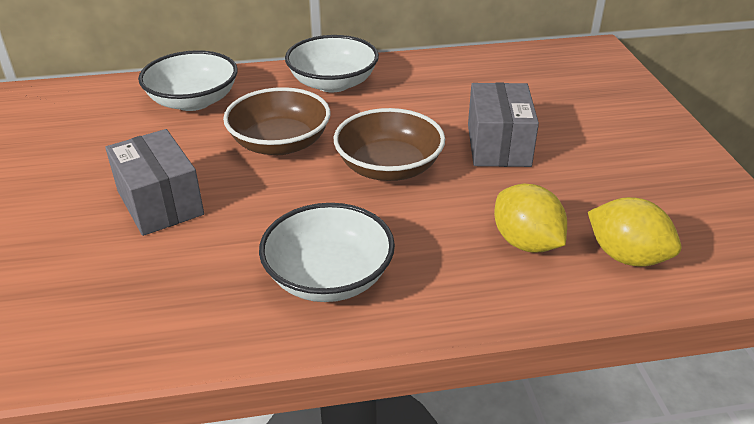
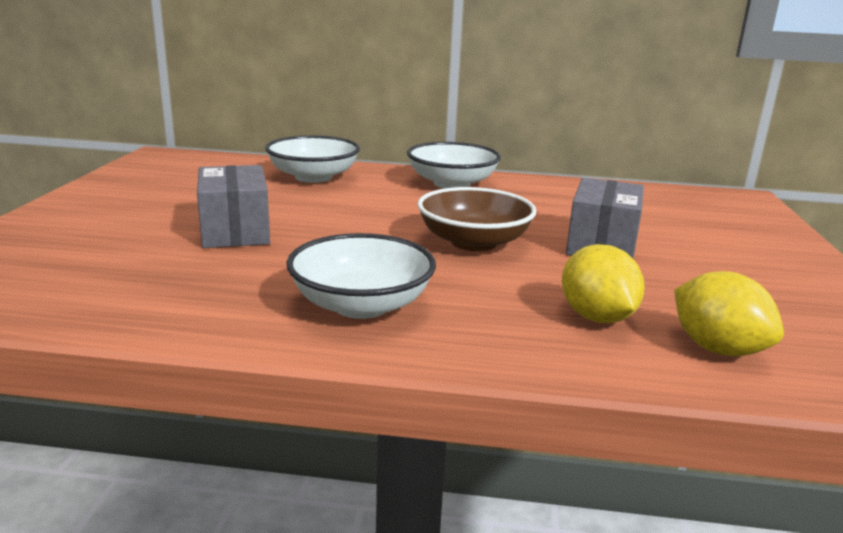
camera: 15 degrees right, 15 degrees down
(280, 143) = (375, 212): brown bowl -> none

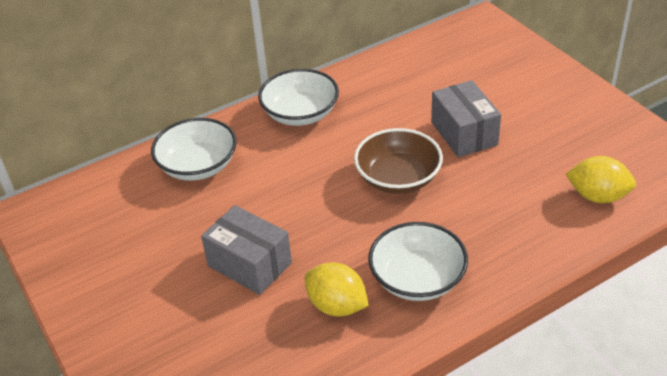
camera: 35 degrees left, 20 degrees up
(596, 317) = (529, 207): yellow lemon -> yellow lemon (337, 306)

